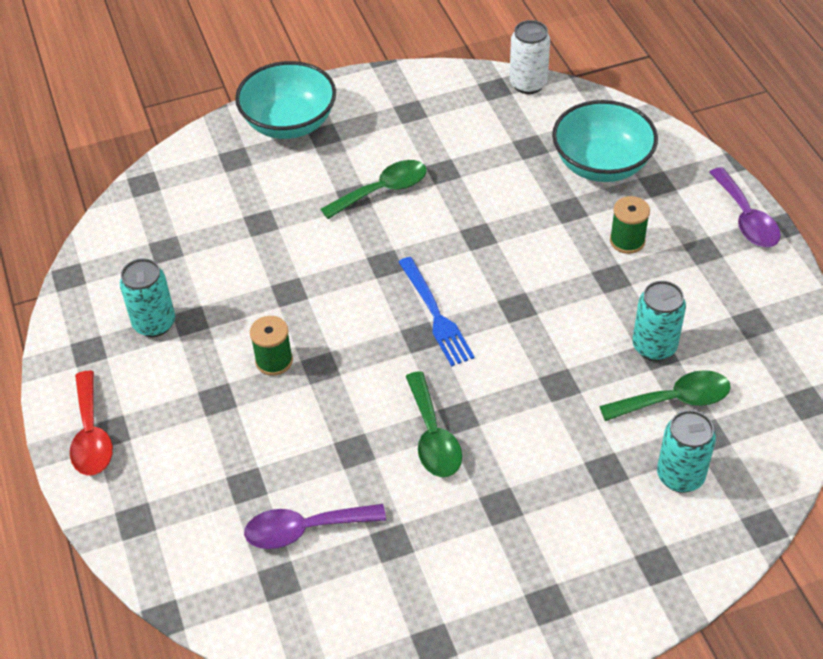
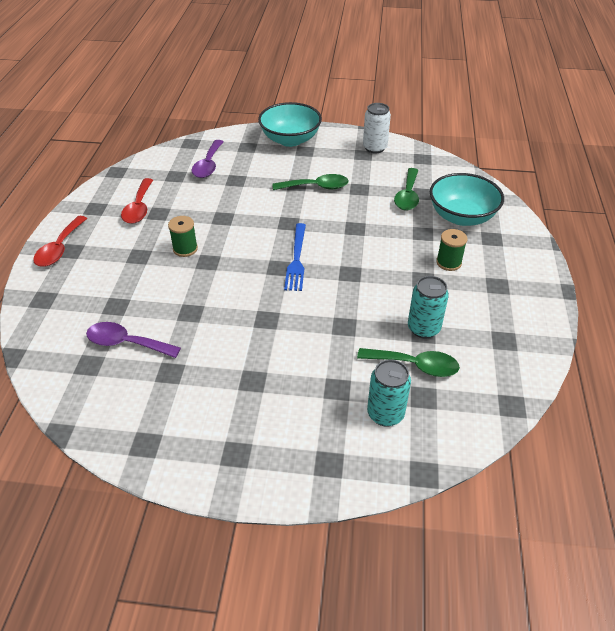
camera: 25 degrees right, 5 degrees down
(154, 323) = (139, 208): turquoise can -> red spoon
(433, 436) = (242, 324): green spoon -> green spoon (407, 196)
(528, 84) = (445, 162): white can -> white can (374, 148)
(746, 218) = (541, 278): purple spoon -> purple spoon (208, 165)

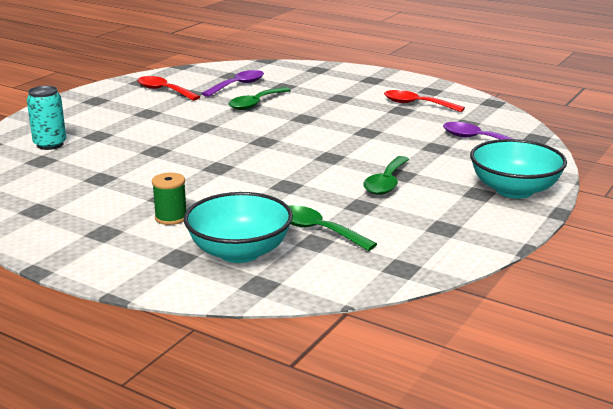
camera: 115 degrees right, 20 degrees down
(60, 248) = (378, 77): red spoon -> red spoon (163, 91)
(185, 249) = (332, 113): green spool -> none
(296, 259) = (266, 150): blue fork -> none
(374, 148) = (456, 240): white can -> none
(415, 365) = (73, 165): green spoon -> green spoon (255, 104)
(423, 328) = (105, 180): turquoise can -> none

